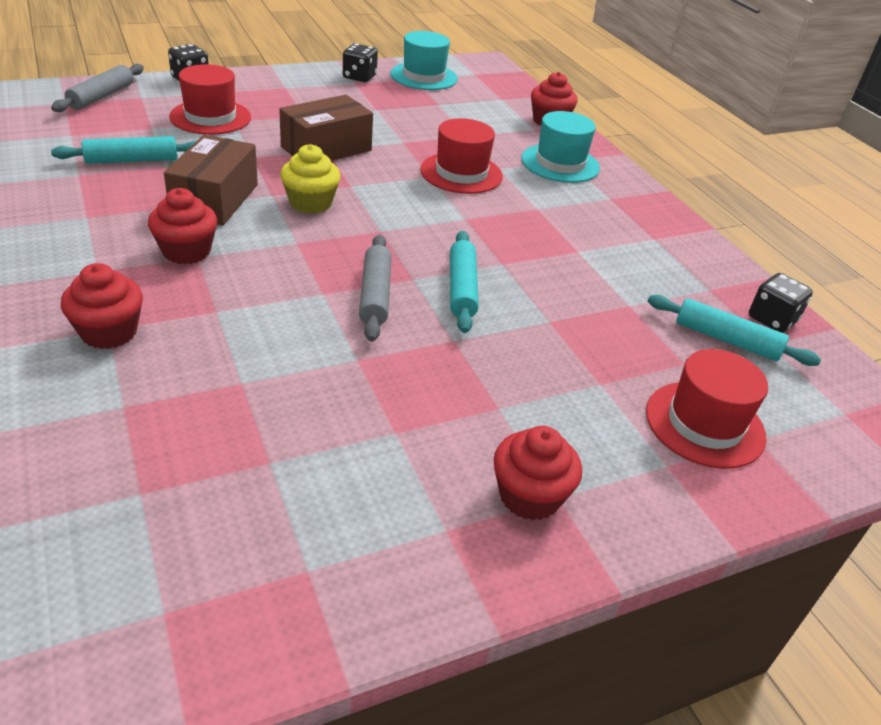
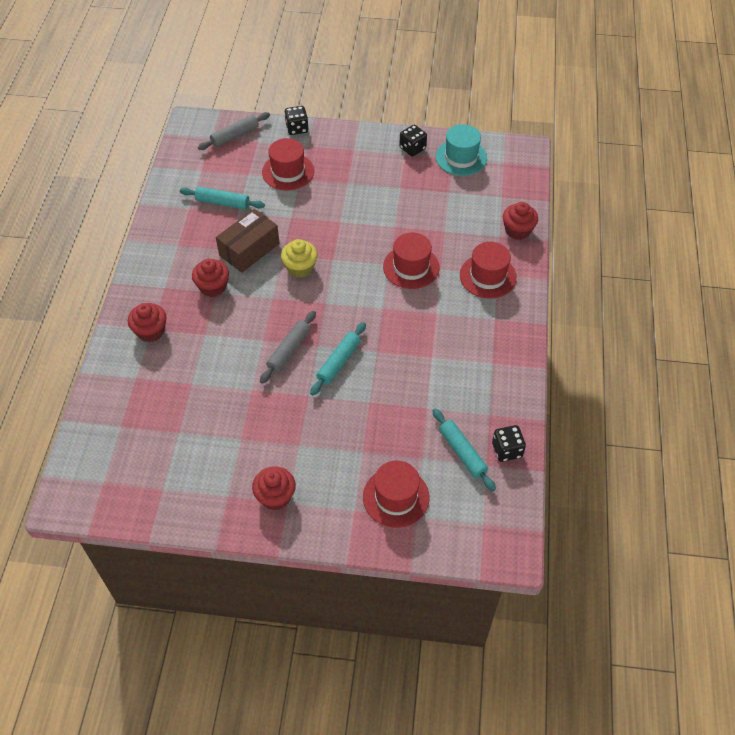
camera: 35 degrees right, 15 degrees up
(326, 149) = (340, 220): brown box -> none
(560, 163) = (488, 276): turquoise hat -> red hat

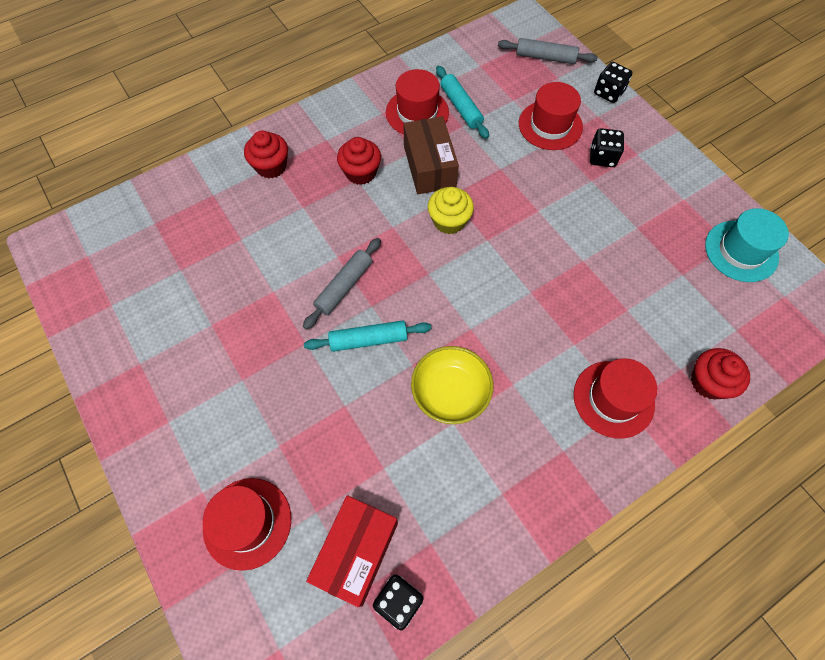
camera: 50 degrees right, 10 degrees up
(249, 249) = (429, 166): brown box -> brown box turned 75 degrees clockwise
(275, 496) = (167, 405): red cupcake -> none
(289, 350) = (344, 286): grey rolling pin -> grey rolling pin turned 45 degrees counterclockwise
(411, 267) = (548, 314): red hat -> red hat (417, 112)
(412, 148) = (699, 200): black dice -> black dice (602, 157)
(412, 345) = (450, 392): none -> yellow bowl
(462, 453) = (356, 552): turquoise rolling pin -> red box

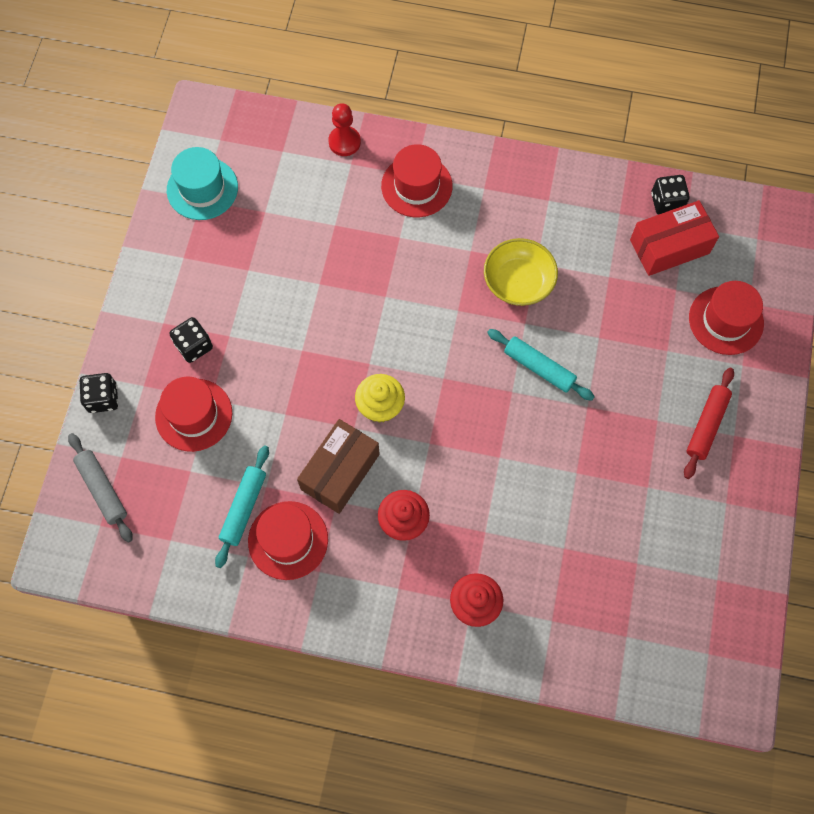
camera: 135 degrees left, 5 degrees up
(197, 410) = (706, 425): none -> red rolling pin
(344, 286) = (518, 426): grey rolling pin -> none
(708, 382) = (344, 142): red cupcake -> red pawn

